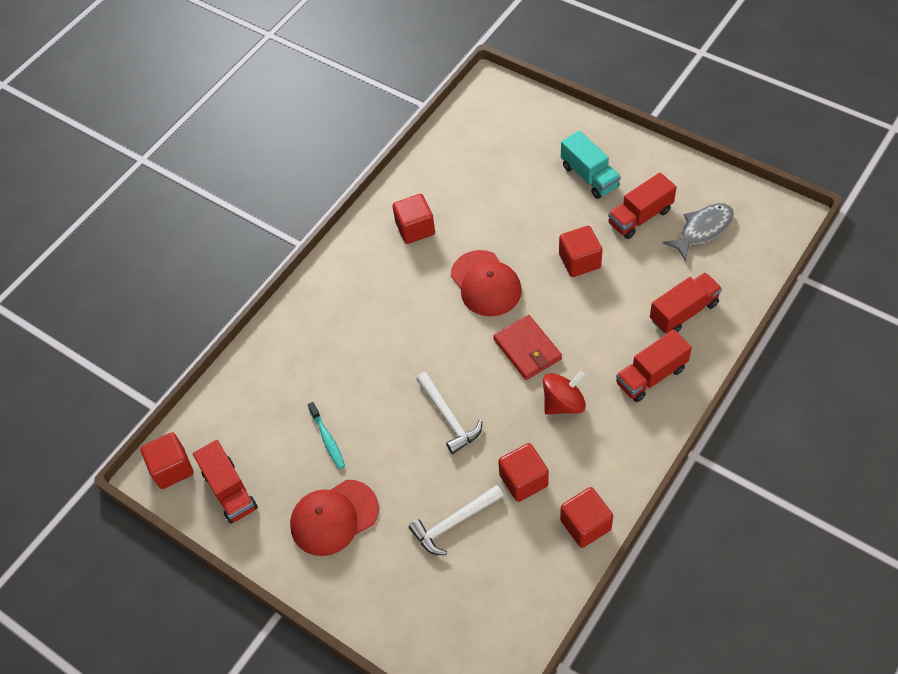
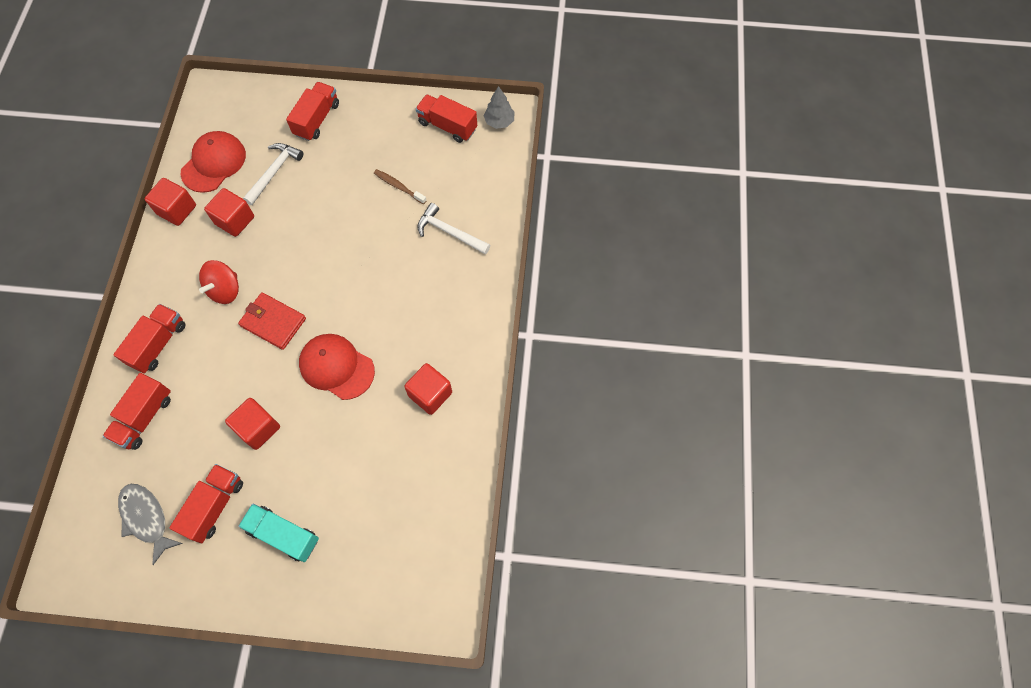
camera: 145 degrees right, 10 degrees up
(172, 468) = (499, 122): red cube -> grey tree
(327, 439) = (398, 186): turquoise toothbrush -> brown toothbrush
(334, 517) = (362, 140): red cap -> red cap (214, 163)
(370, 574) = (317, 119): none -> red truck
(448, 417) = (313, 240): white hammer -> white hammer (449, 232)
(703, 230) = (146, 518): grey fish -> grey fish turned 120 degrees clockwise

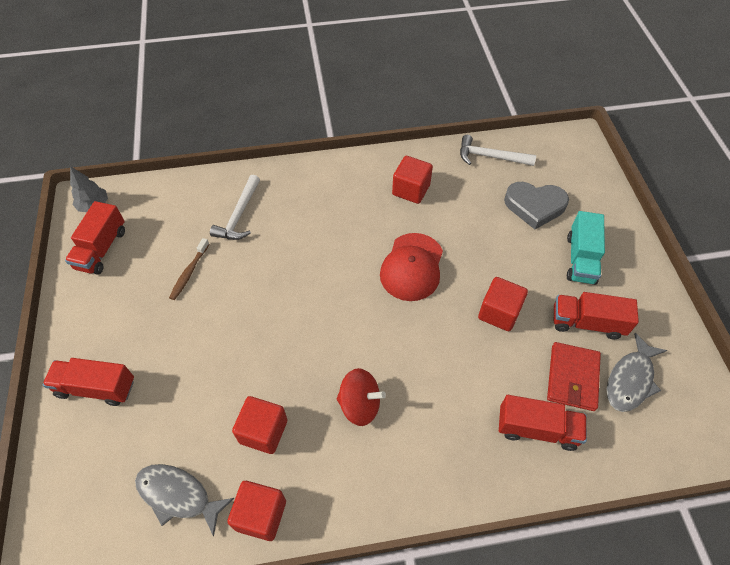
camera: 105 degrees left, 10 degrees down
(158, 344) = (450, 453): red truck -> none
(214, 163) = (178, 495): red cap -> grey fish
(273, 322) = (383, 340): red wallet -> red wallet (572, 378)
(274, 172) = (184, 410): white hammer -> white hammer (490, 157)
(365, 516) = (534, 206): none -> grey heart

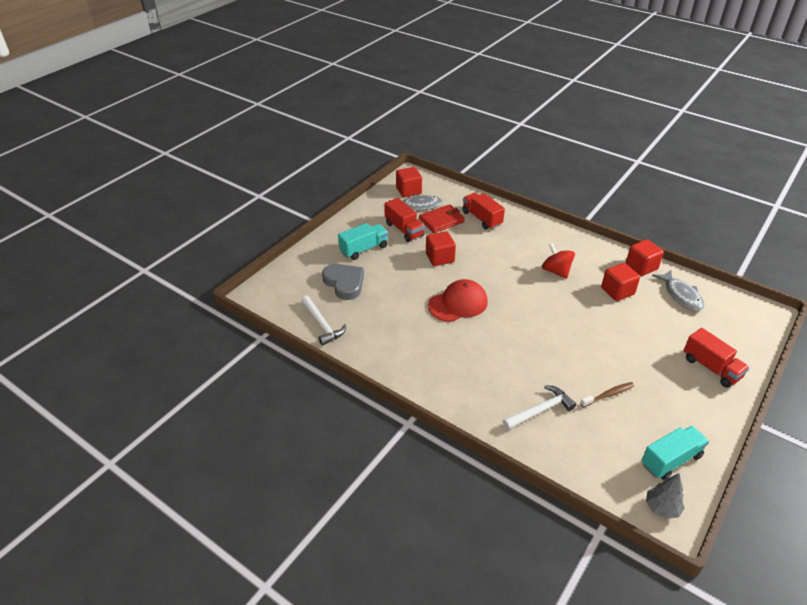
camera: 135 degrees left, 15 degrees down
(101, 249) = (671, 460): red truck -> turquoise truck
(411, 190) = (401, 342): red cube -> red cube (408, 191)

